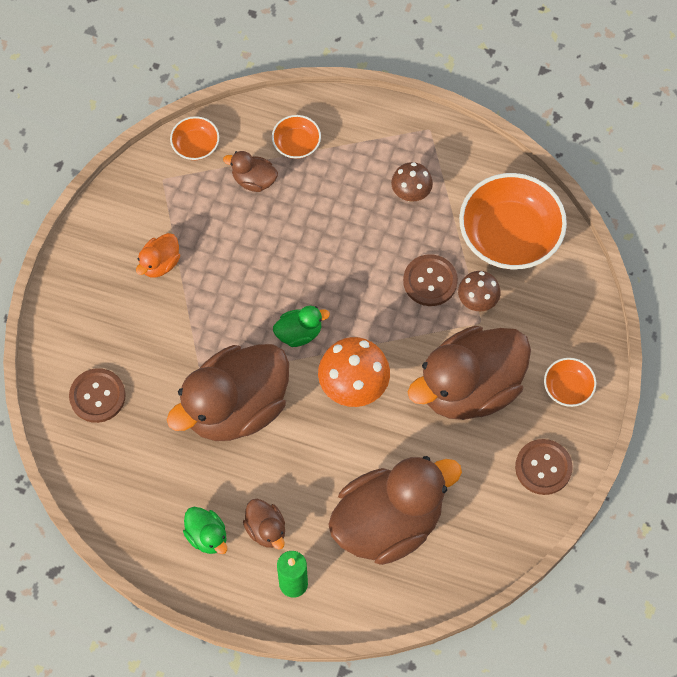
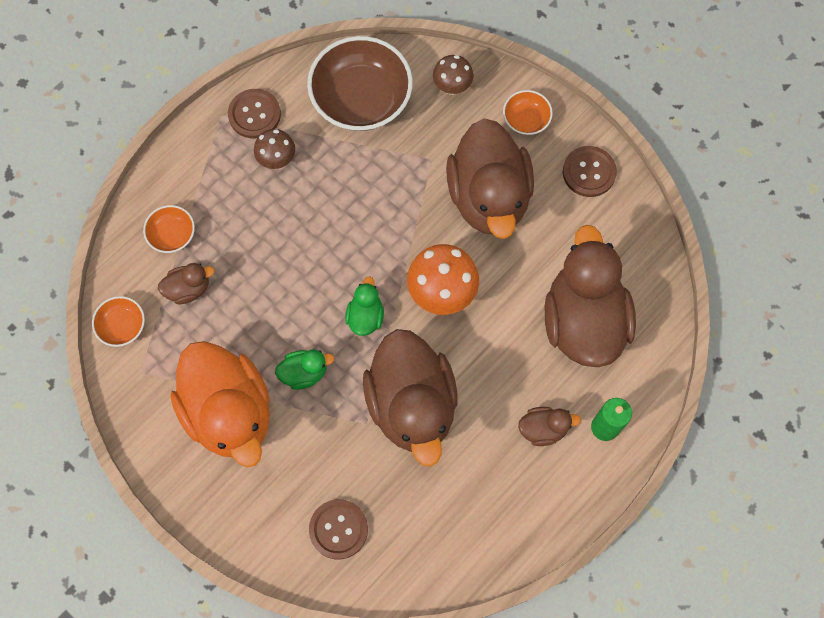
camera: 65 degrees left, 5 degrees up
(160, 263) = (229, 412): orange duck -> orange duck, size x2.32
(207, 536) = (526, 485): green duck -> green duck (304, 373)
(254, 180) = (188, 289): brown duck -> brown duck turned 150 degrees counterclockwise
(430, 281) = (371, 183): brown button -> brown button (254, 114)
(477, 301) = (410, 153): brown mushroom -> brown mushroom (452, 87)
(509, 236) = (361, 99): orange bowl -> brown bowl

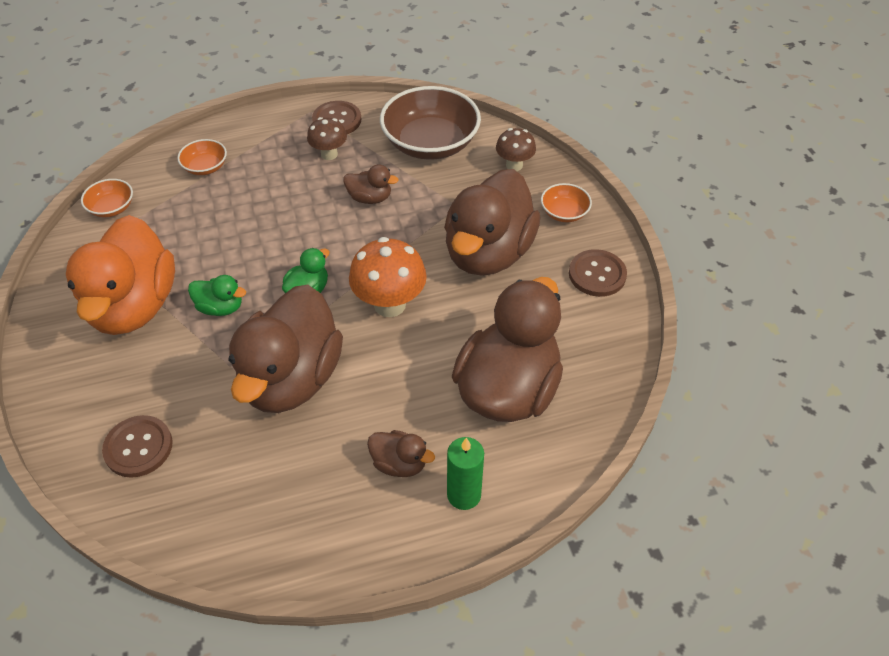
camera: 30 degrees right, 20 degrees down
(188, 289) = (184, 206): brown duck -> brown duck (370, 198)

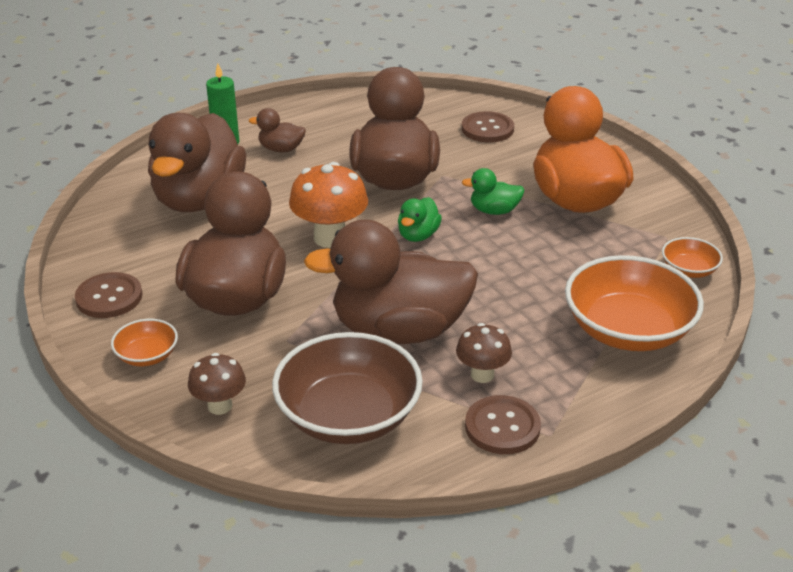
camera: 165 degrees right, 15 degrees down
(205, 167) = (628, 330): orange bowl -> orange bowl, size x2.10
(370, 198) = (399, 330): brown duck -> brown duck, size x2.32

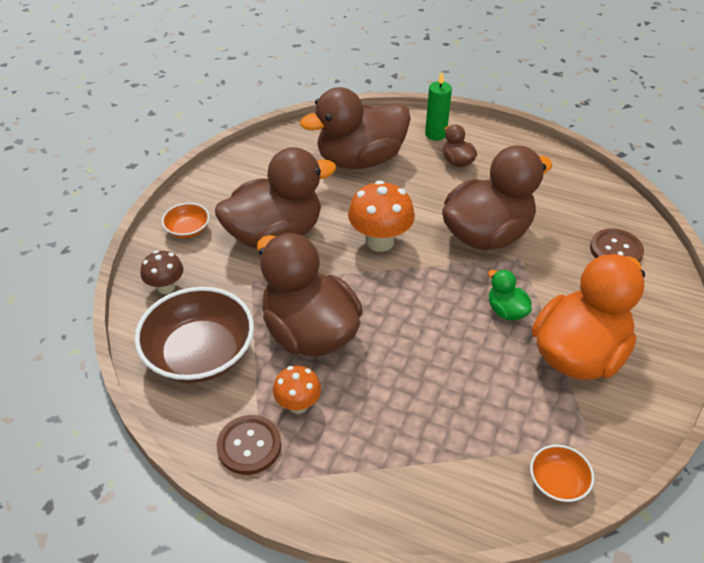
camera: 55 degrees right, 10 degrees up
(109, 297) = (228, 182): brown button -> none
(418, 235) = (429, 284): green duck -> none
(482, 375) = (298, 405): brown mushroom -> orange mushroom
(628, 330) = (430, 474): orange bowl -> none

